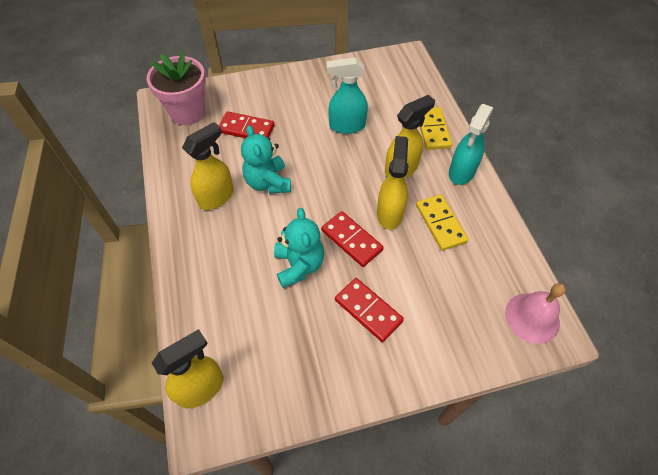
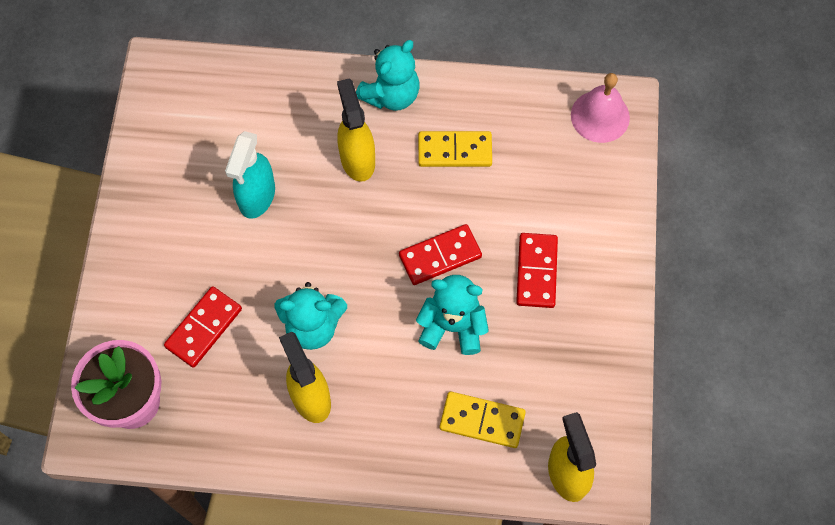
camera: 70 degrees left, 10 degrees up
(368, 310) = (536, 271): red domino -> red domino turned 60 degrees counterclockwise
(389, 213) = (418, 199): yellow spray bottle -> none
(432, 130) = (310, 97): yellow domino -> yellow domino (482, 421)
(461, 172) = (391, 95): turquoise spray bottle -> turquoise teddy bear

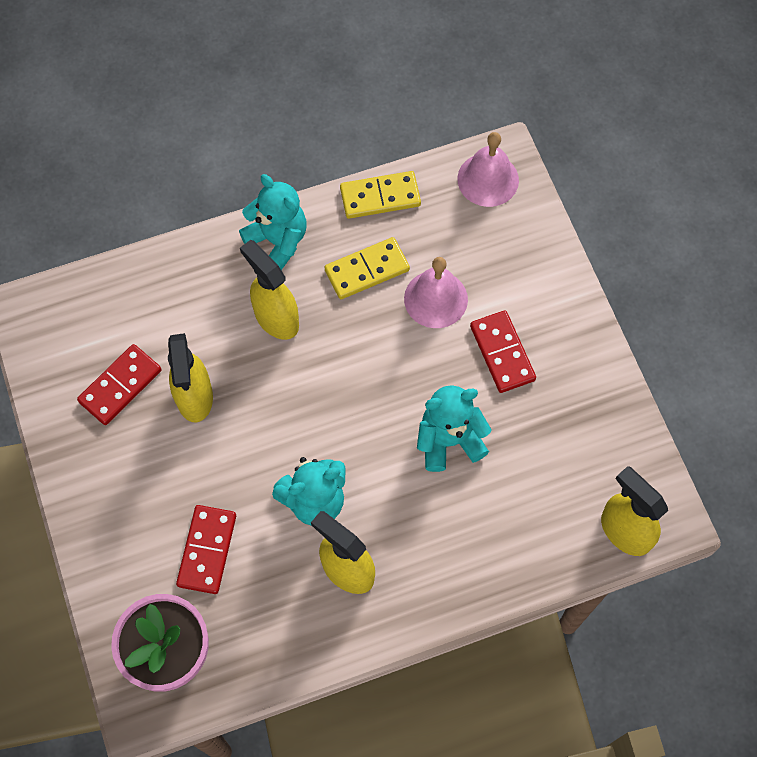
camera: 25 degrees left, 0 degrees up
(256, 197) = (194, 397): turquoise spray bottle -> yellow spray bottle
(391, 95) = (278, 241): turquoise teddy bear -> turquoise teddy bear turned 60 degrees counterclockwise
(440, 256) = (403, 378): red domino -> red domino (120, 386)
(482, 421) = (522, 518): yellow domino -> yellow domino (380, 197)
(502, 200) = (435, 299): none -> pink bell

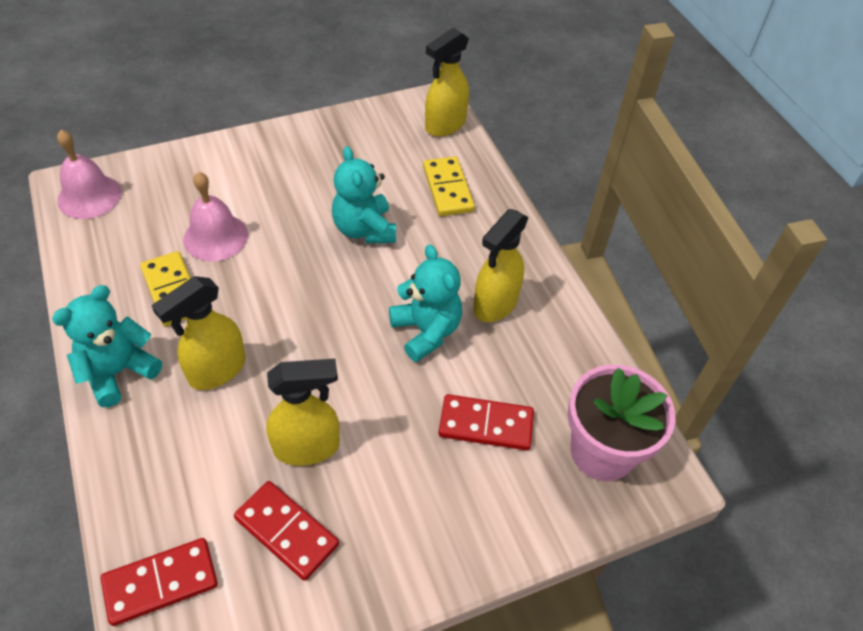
camera: 95 degrees left, 15 degrees down
(380, 197) = (86, 280): yellow domino -> yellow domino (448, 189)
(502, 353) = (279, 191): red domino -> red domino (161, 583)

